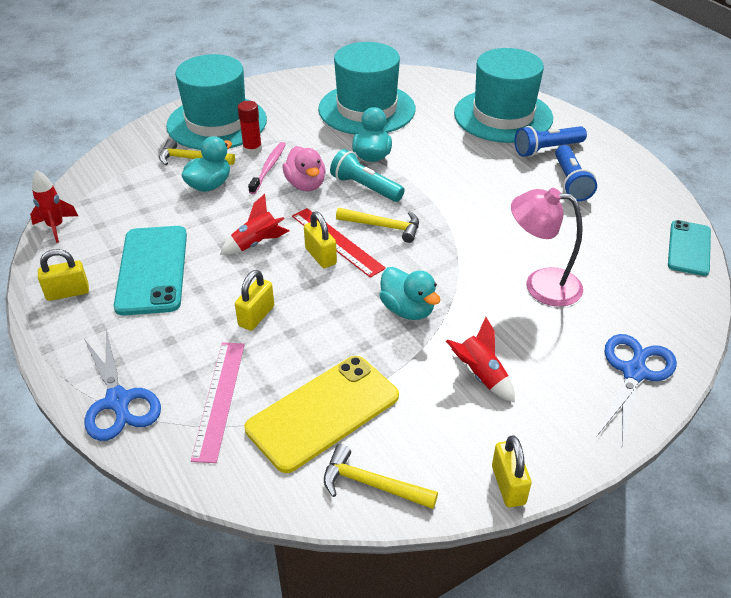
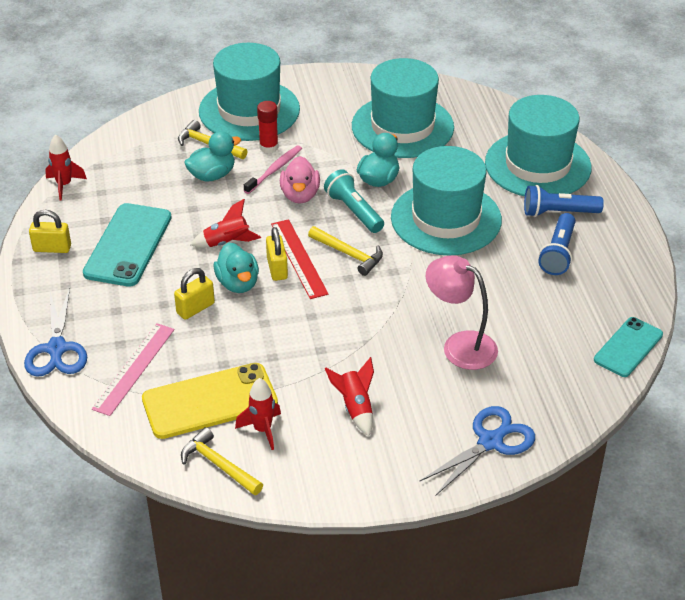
camera: 20 degrees right, 0 degrees up
(398, 428) = (262, 430): none -> red rocket
(407, 309) = (326, 336): turquoise duck -> turquoise duck (238, 283)
(453, 175) = (446, 219): none -> turquoise hat
(508, 485) = (324, 496): yellow padlock -> none

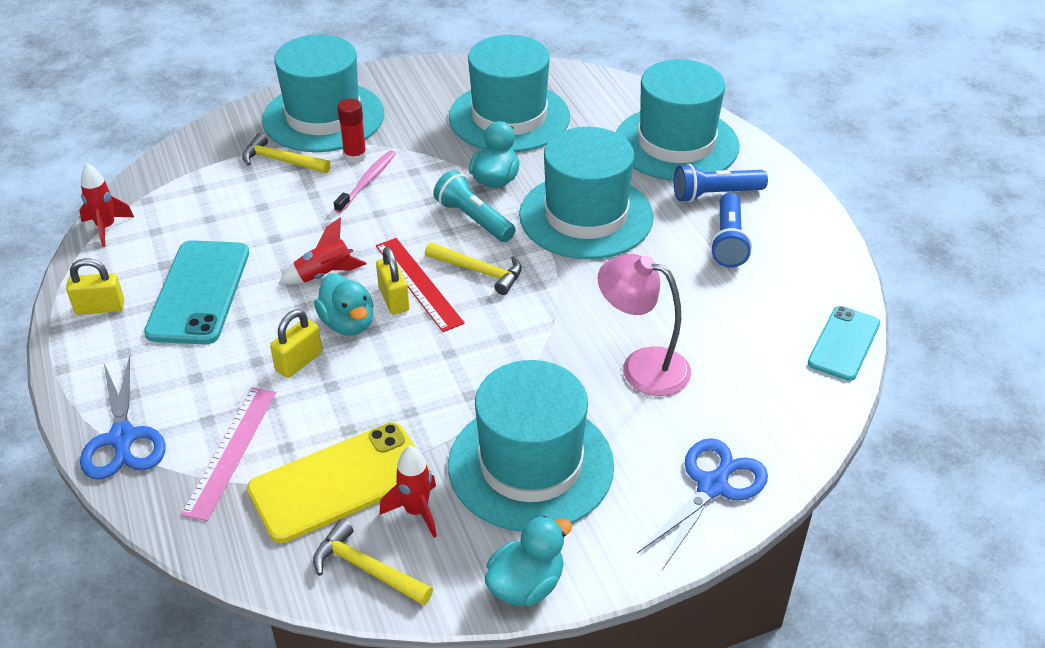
camera: 10 degrees left, 0 degrees up
(212, 175) = (292, 196): turquoise duck -> turquoise duck (526, 585)
(300, 195) = (404, 208): pink duck -> none
(355, 408) = (530, 465): red rocket -> turquoise hat

